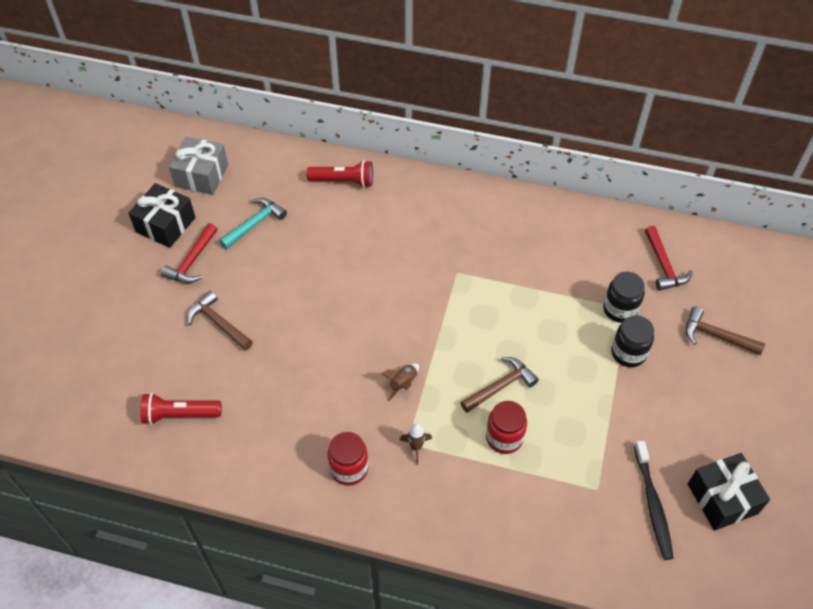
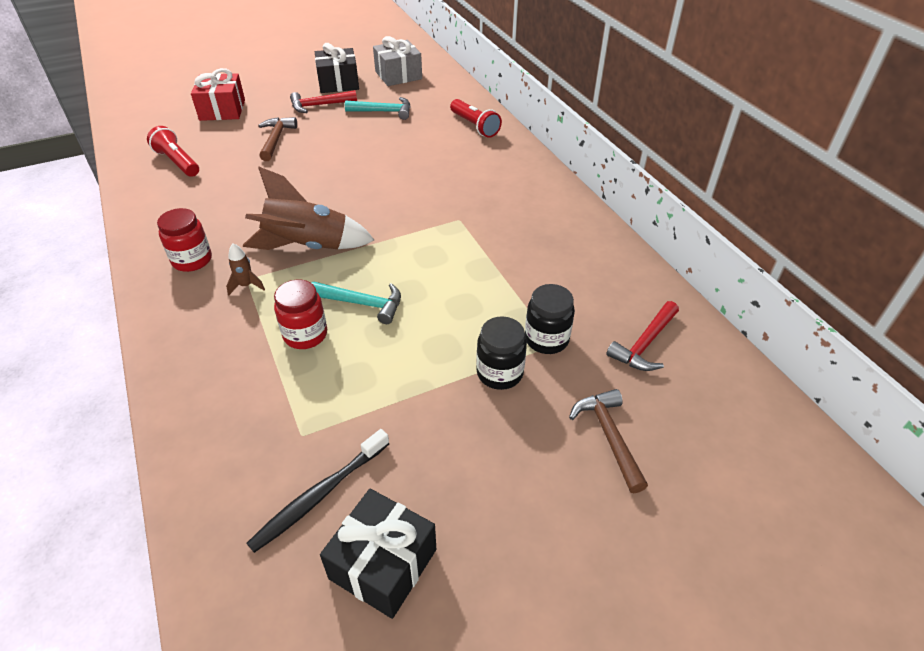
camera: 50 degrees right, 10 degrees down
(116, 337) = (222, 110): none -> red gift
(403, 383) = (307, 247): brown rocket -> brown rocket, size x2.37
(500, 386) = (362, 304): brown hammer -> turquoise hammer

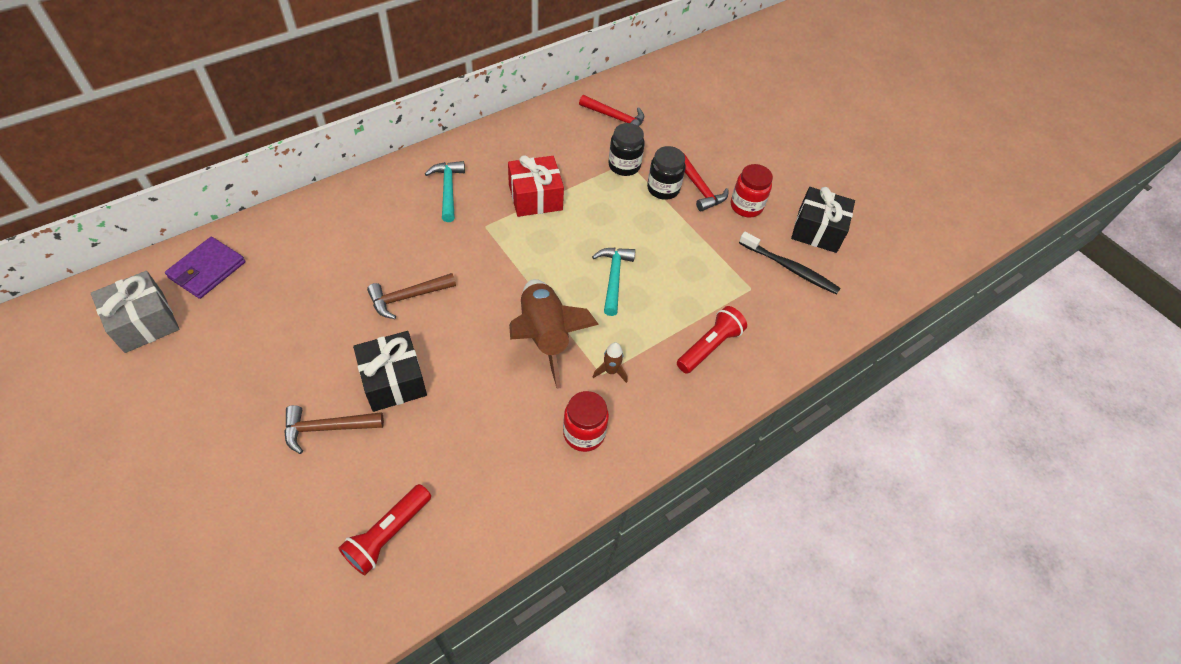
camera: 105 degrees left, 10 degrees up
(222, 110) = (231, 532): red gift -> red gift (535, 197)
(305, 335) = (659, 309): red jar -> red jar (746, 206)
(319, 105) = (230, 400): red hammer -> red hammer (699, 188)
(338, 83) = (158, 393): black gift -> black gift (393, 380)
(383, 112) = (257, 321): turquoise hammer -> turquoise hammer (448, 190)
(439, 92) = (207, 270): none -> purple wallet
(474, 126) = (302, 228): red flashlight -> red flashlight (709, 347)
(609, 437) = (697, 138): brown hammer -> brown hammer (408, 297)

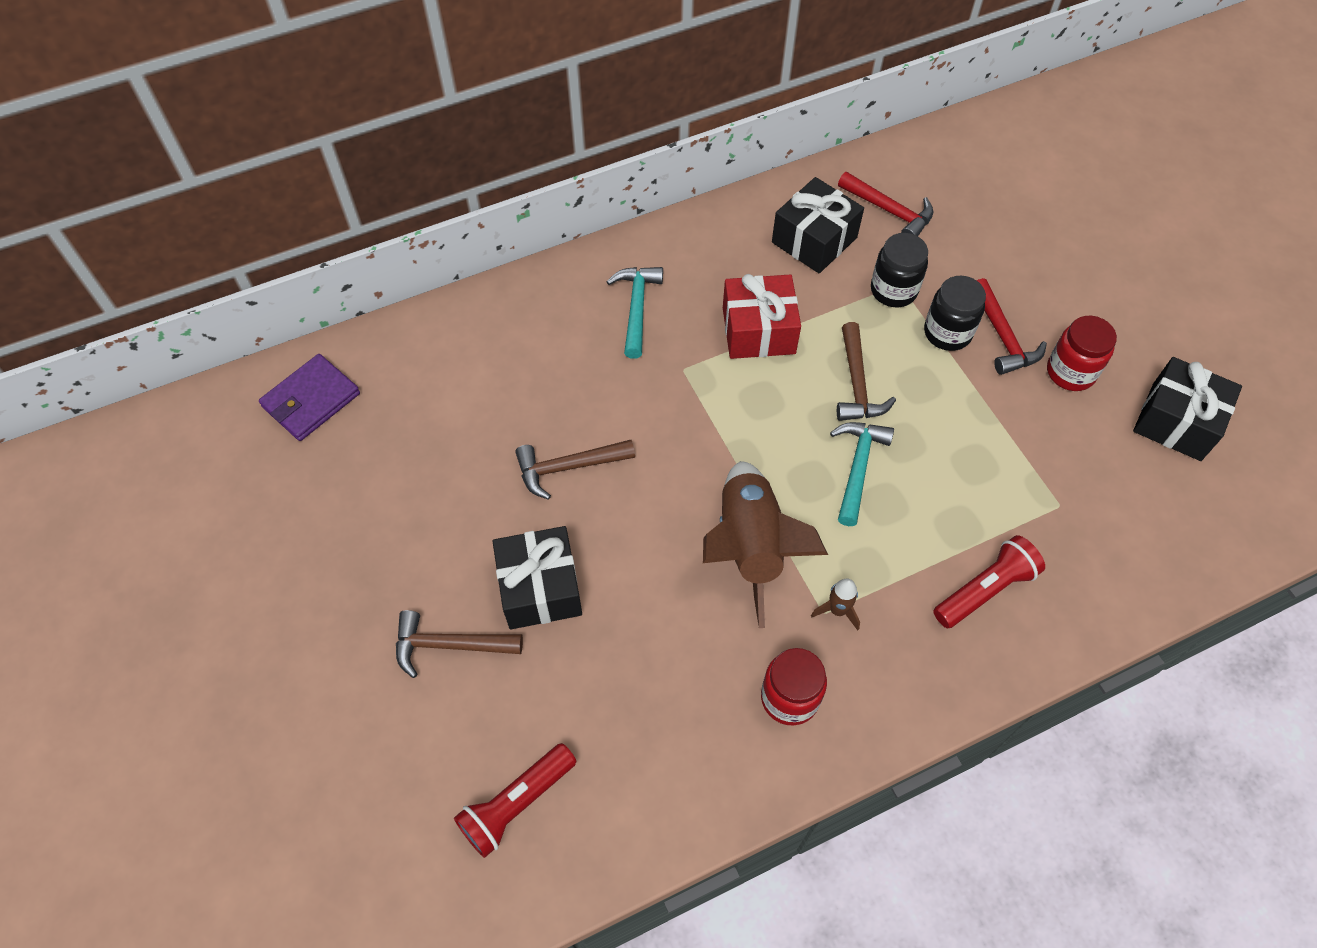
camera: 15 degrees right, 5 degrees up
(144, 322) = (230, 467): grey gift -> none
(567, 139) = (814, 240): none -> black gift
(606, 225) = (857, 383): none -> brown hammer
(789, 268) = (1123, 479): black toothbrush -> none

